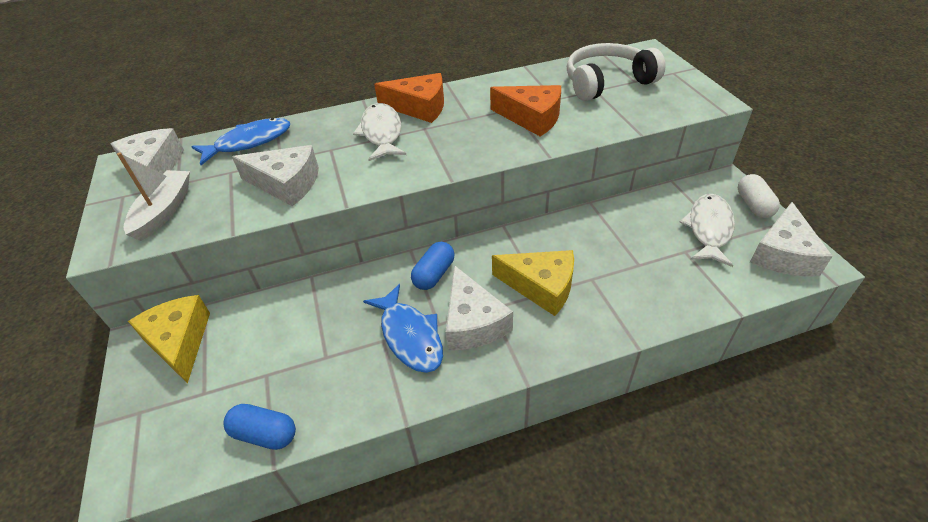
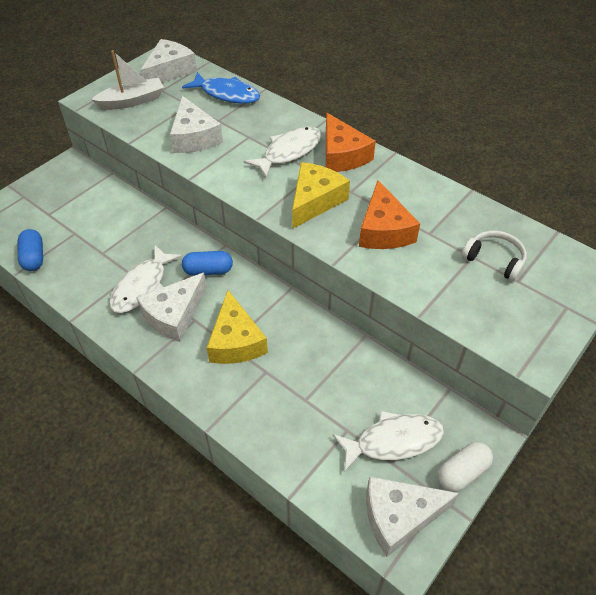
camera: 55 degrees right, 5 degrees up
(179, 342) = (78, 180): yellow cheese -> yellow cheese (315, 201)
(410, 336) = (142, 286): blue fish -> white fish
(607, 82) = (494, 260): white headphones -> white headphones, size x0.58

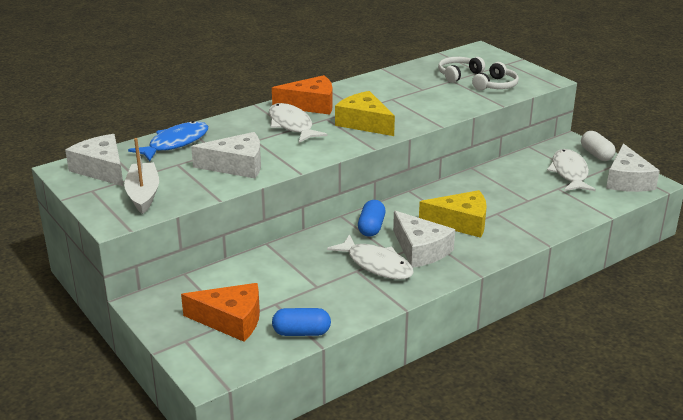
camera: 75 degrees left, 20 degrees down
(384, 230) = (411, 103): orange cheese -> orange cheese (231, 320)
(480, 302) = (496, 85): none -> white headphones

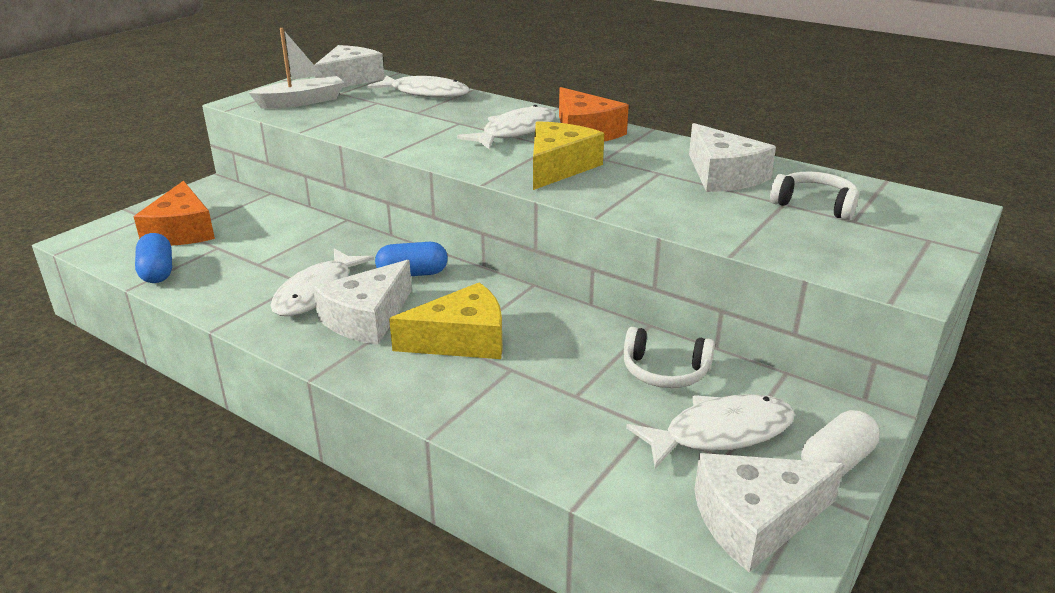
camera: 70 degrees right, 0 degrees up
(175, 143) = (425, 93): blue fish -> white fish
(237, 166) = (387, 125): white cheese -> white cheese (723, 175)
(461, 222) = (461, 340): yellow cheese -> yellow cheese turned 90 degrees counterclockwise
(496, 85) = (811, 240): white headphones -> white headphones (665, 371)

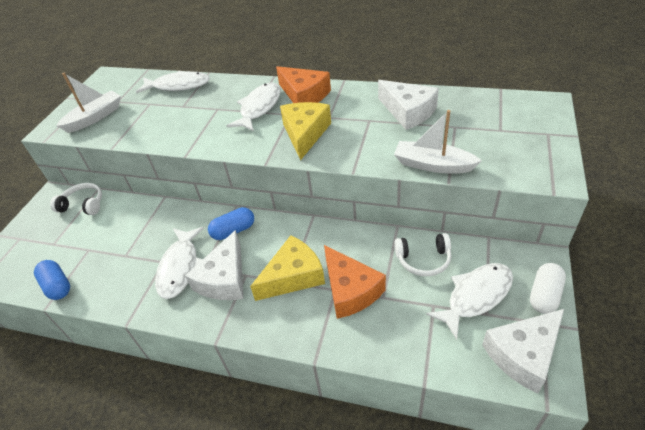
camera: 15 degrees left, 15 degrees up
(182, 231) = (54, 243): orange cheese -> orange cheese (350, 290)
(349, 80) = (116, 86): white cheese -> none
(720, 233) = (432, 165): none -> white boat
(814, 205) = (473, 123): white headphones -> white headphones (83, 205)

